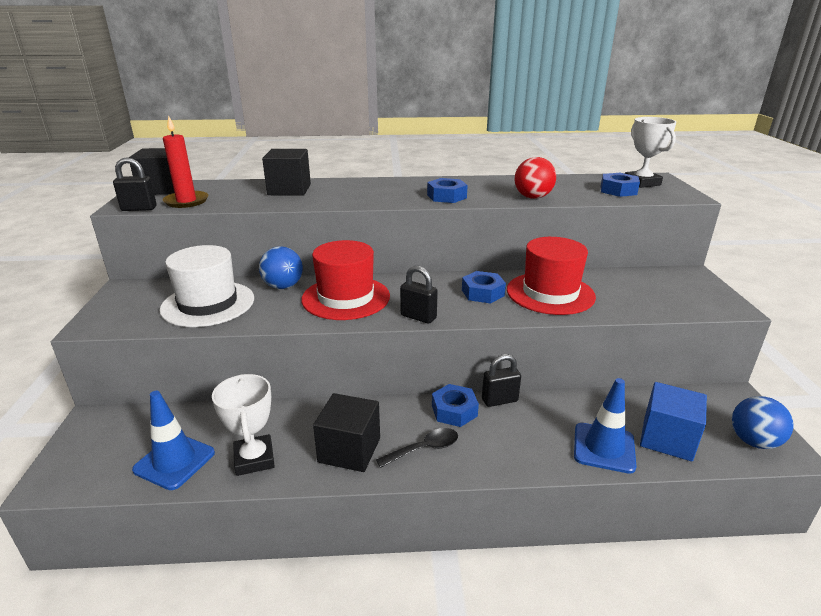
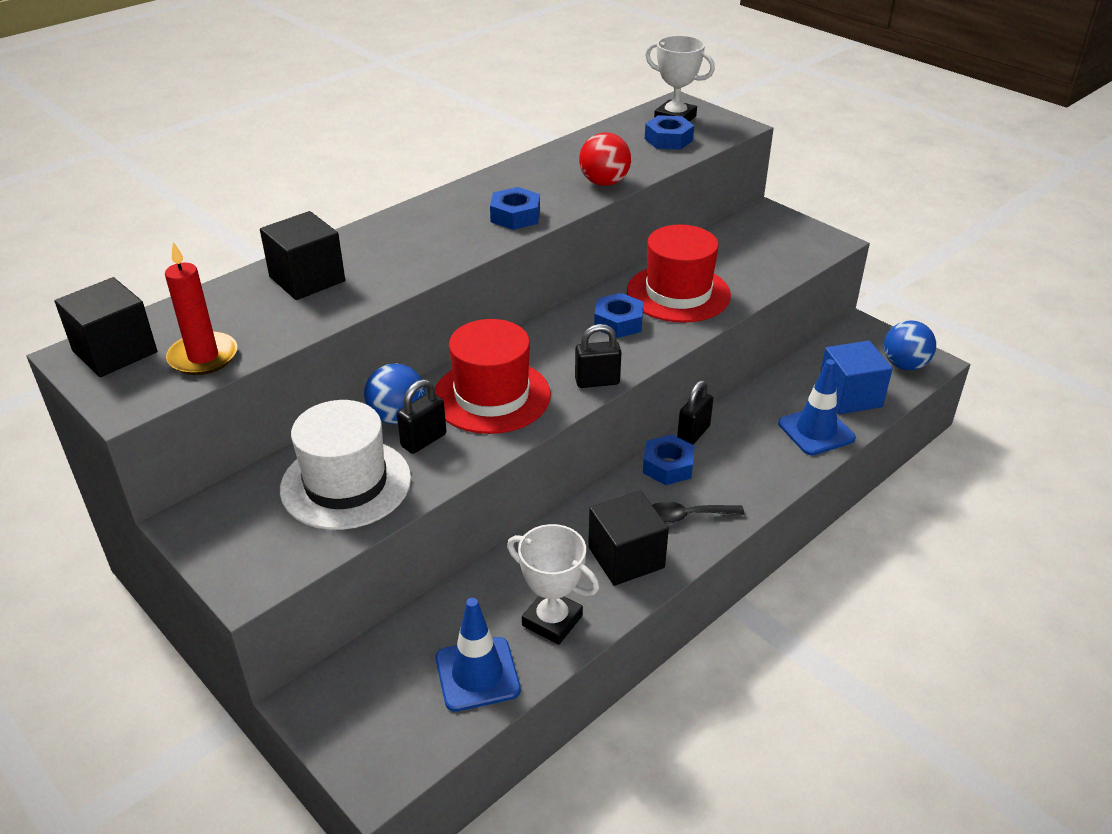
camera: 40 degrees left, 10 degrees up
(139, 209) = (161, 398): black padlock -> black padlock (423, 440)
(424, 449) = (686, 516): black spoon -> black spoon turned 120 degrees counterclockwise

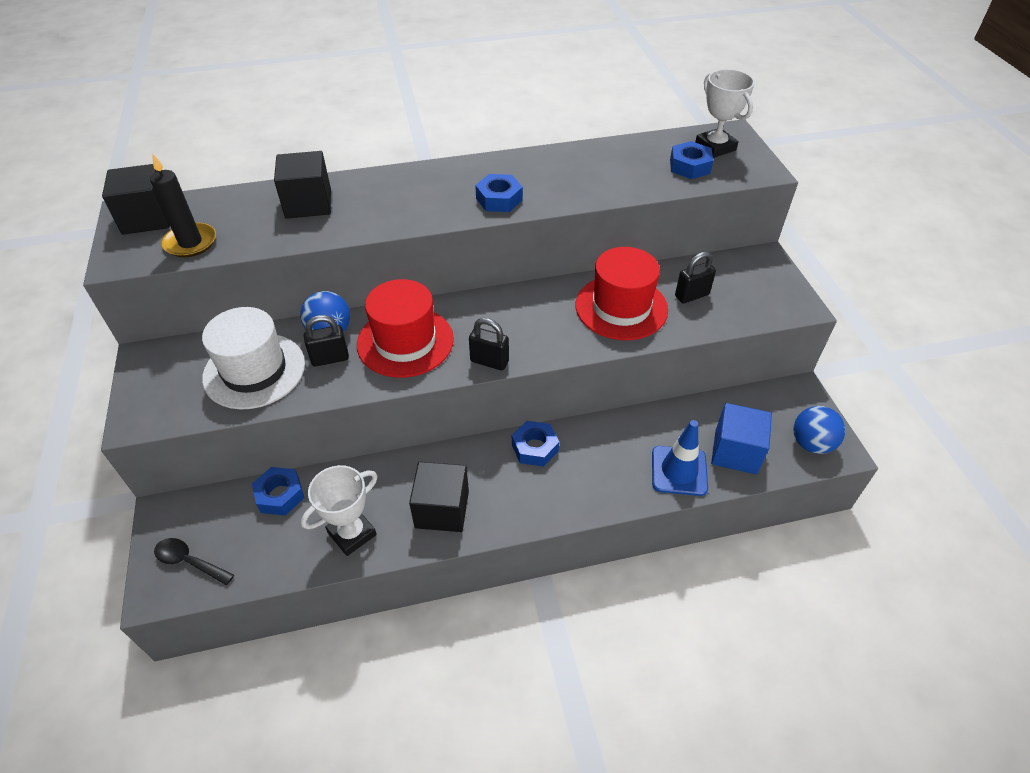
camera: 30 degrees right, 10 degrees up
(203, 357) = (190, 243): red candle -> black candle
(477, 674) = (273, 548): blue traffic cone -> none
(552, 620) = (352, 533): white trophy -> white trophy turned 75 degrees clockwise
(604, 183) = (596, 191): red ball -> none
(618, 322) = (551, 315): blue nut -> blue nut (280, 495)
(686, 516) = (513, 497): black spoon -> black spoon (189, 561)
(693, 433) = (577, 428): black padlock -> black padlock (692, 295)

